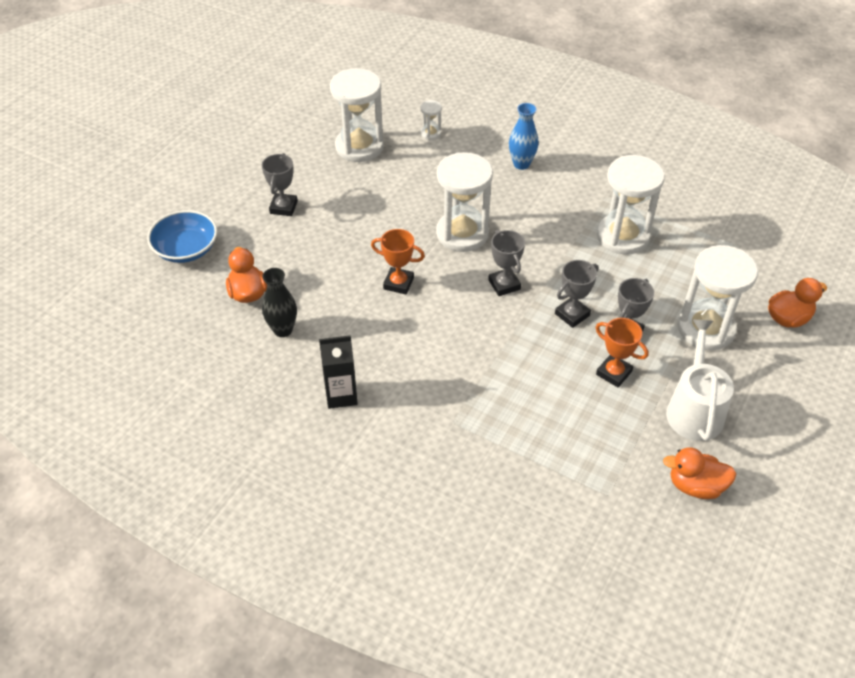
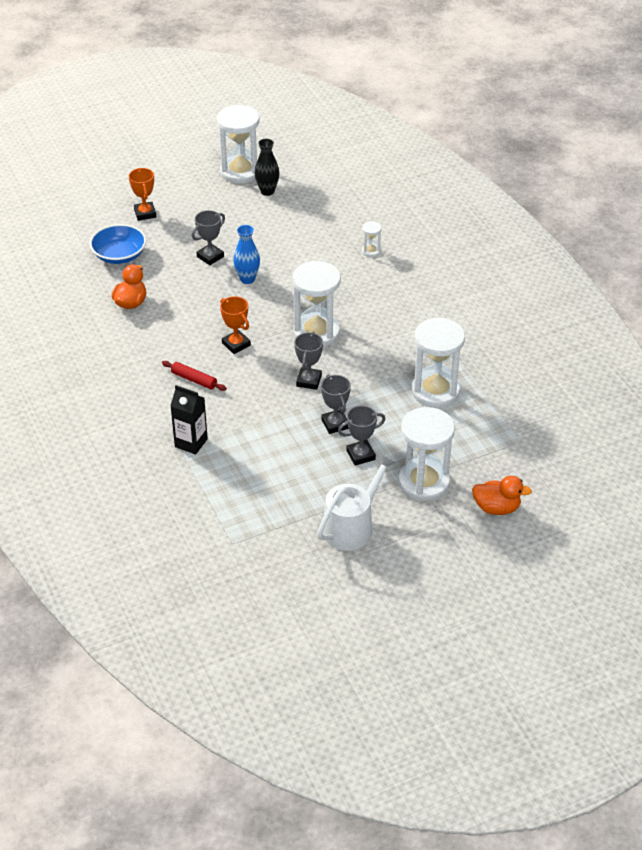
camera: 35 degrees right, 5 degrees down
(283, 330) = (130, 337): black vase -> black vase (267, 191)
(341, 395) = (126, 395): black carton -> black carton (191, 443)
(359, 147) = (307, 237): white hourglass -> white hourglass (240, 171)
(394, 342) = (194, 380): none -> red rolling pin
(521, 164) = (416, 304): blue vase -> blue vase (247, 279)
(572, 314) = (335, 424): grey trophy -> grey trophy turned 75 degrees clockwise
(614, 373) = (321, 475): orange trophy -> orange trophy (145, 213)
(695, 486) = (297, 570): orange duck -> none

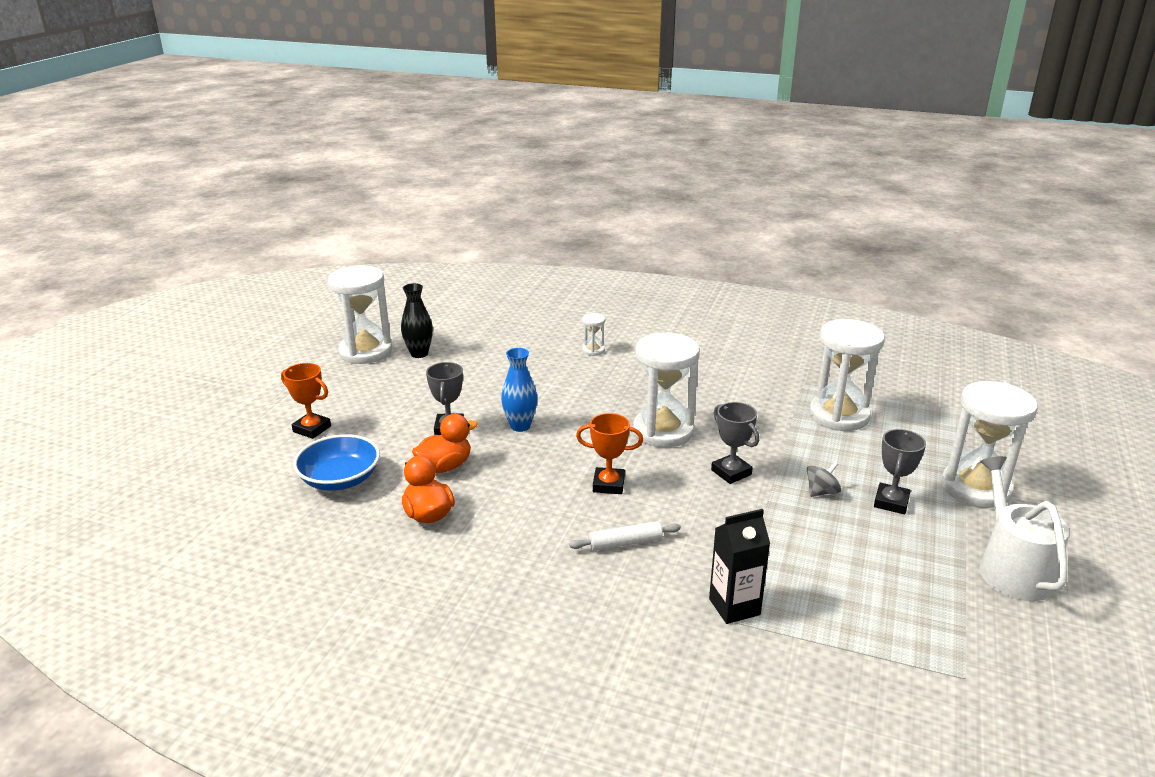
camera: 45 degrees left, 15 degrees down
(194, 380) = (625, 543): red rolling pin -> white rolling pin
(335, 424) = (821, 492): grey trophy -> grey spinning top
(496, 508) = (1056, 468): orange duck -> orange duck (445, 466)

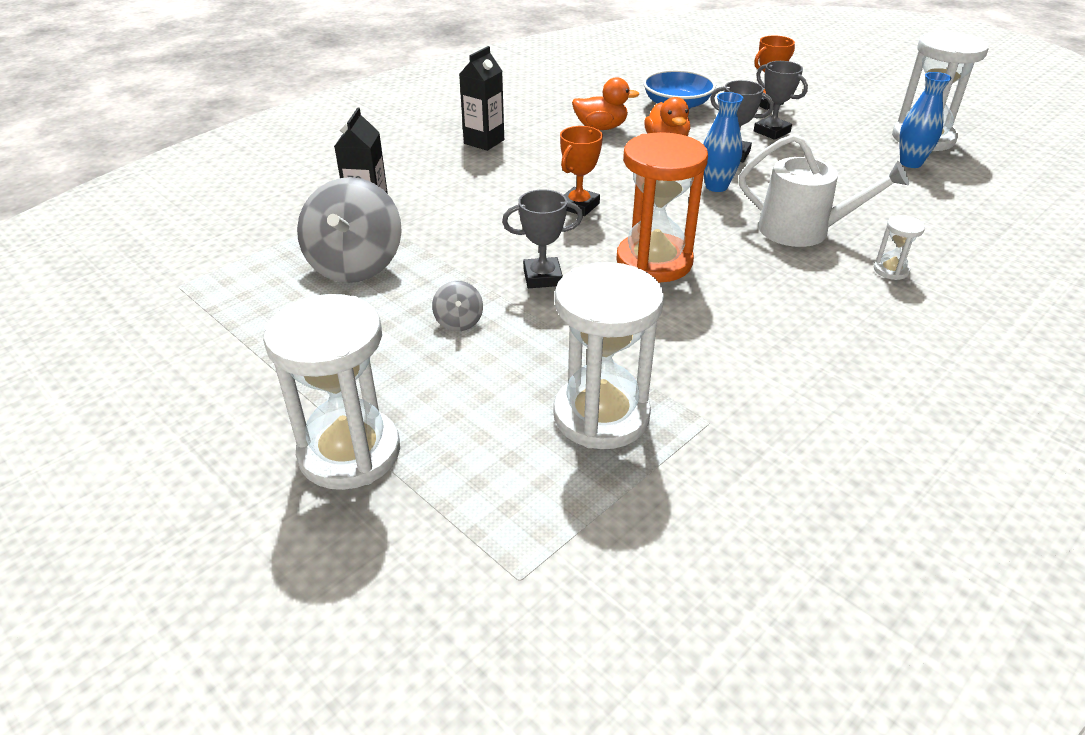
camera: 115 degrees right, 10 degrees up
(419, 354) = (910, 163): black vase -> blue vase
(513, 588) = (484, 142): none -> black carton
(625, 543) = (489, 192): white rolling pin -> none
(663, 431) = (654, 262): white hourglass -> orange hourglass
(815, 575) = (355, 265): none -> grey spinning top
(891, 502) = (396, 363): grey trophy -> grey trophy (771, 132)
(1011, 569) = (222, 390): white watering can -> white watering can (803, 230)

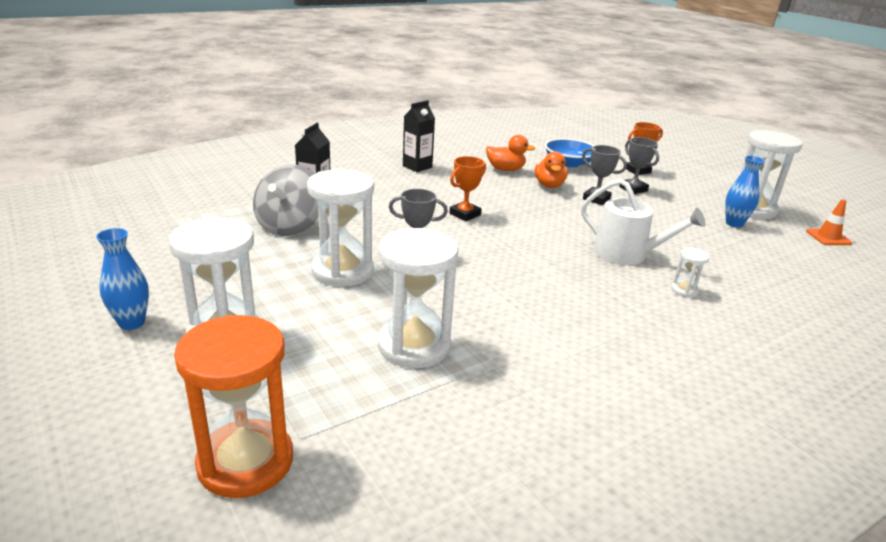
camera: 10 degrees right, 10 degrees down
(459, 322) = (342, 271): grey spinning top -> white hourglass
(654, 262) = (502, 256): orange hourglass -> orange hourglass (245, 462)
(716, 186) = (573, 217): blue vase -> blue vase (132, 323)
(1024, 164) = (828, 237): none -> orange traffic cone

